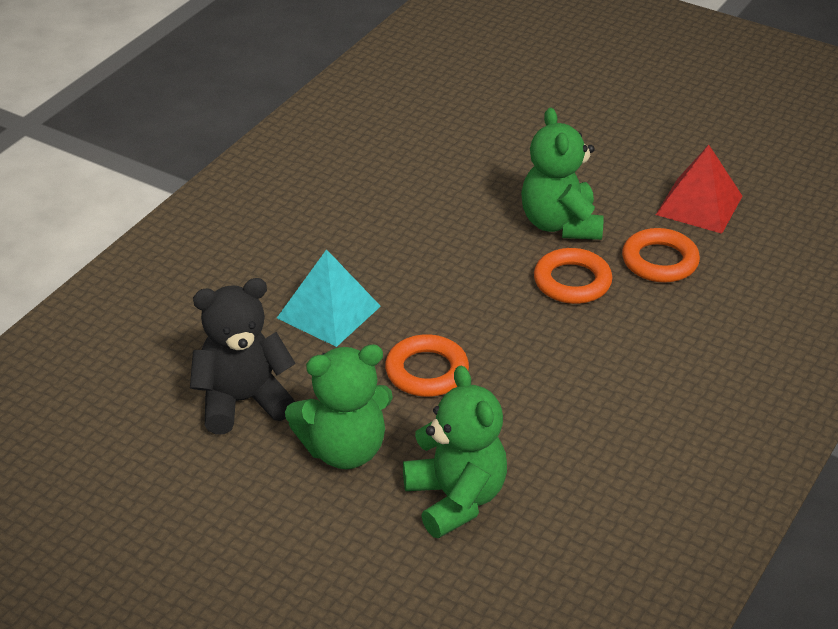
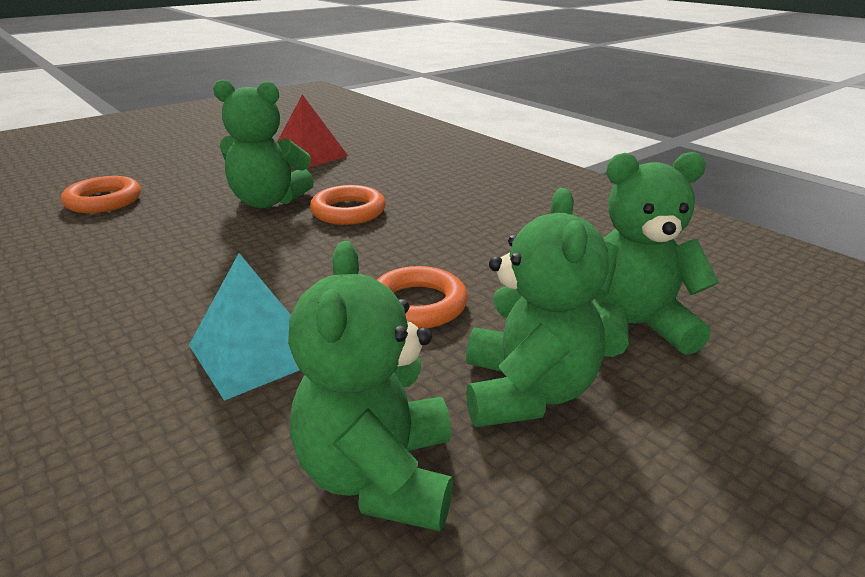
camera: 70 degrees left, 10 degrees down
(242, 401) = (379, 475): black teddy bear -> green teddy bear
(660, 261) = (357, 178): orange ring -> orange ring (103, 201)

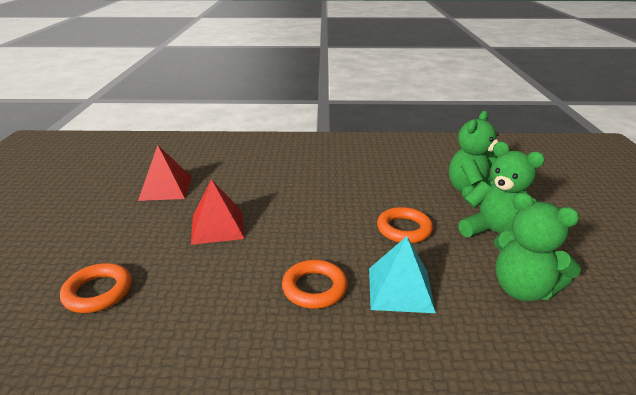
camera: 50 degrees left, 0 degrees up
(268, 201) = (217, 227): green teddy bear -> red pyramid
(348, 211) = (275, 207): orange ring -> orange ring (314, 288)

